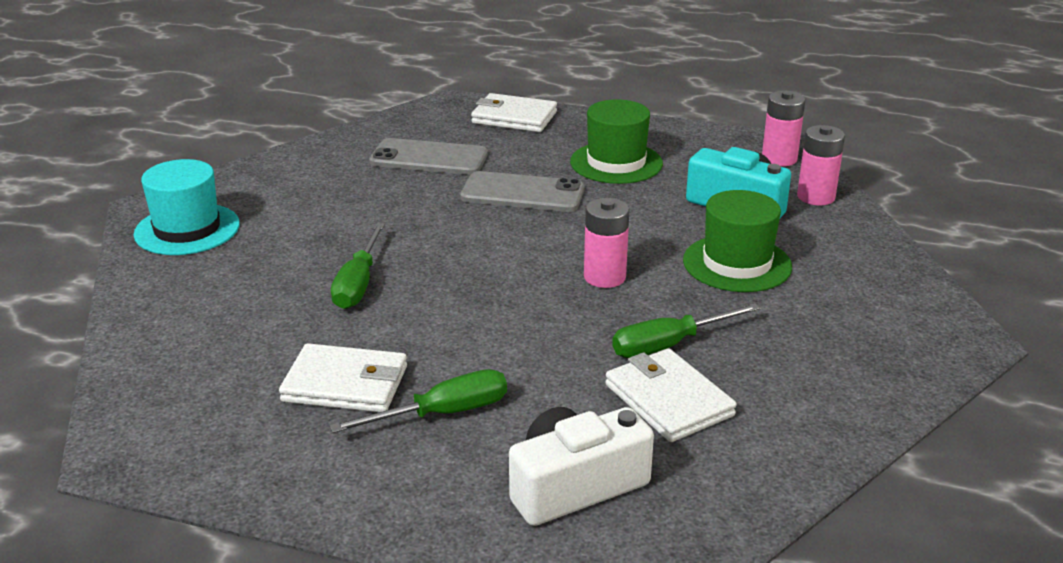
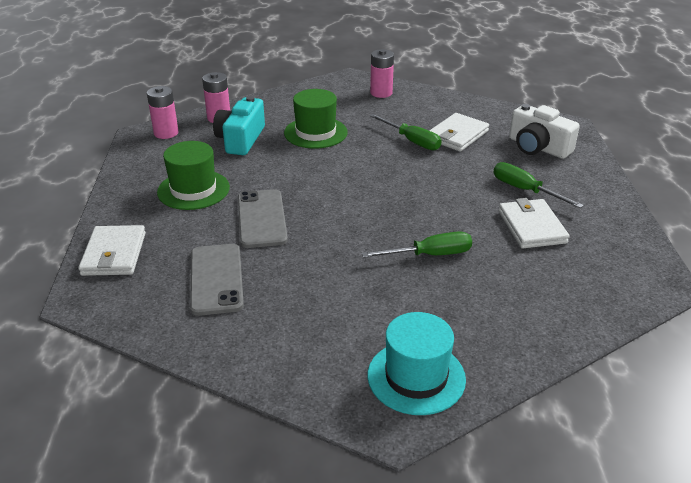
camera: 110 degrees left, 5 degrees up
(604, 277) = (357, 168): pink battery -> pink battery (381, 93)

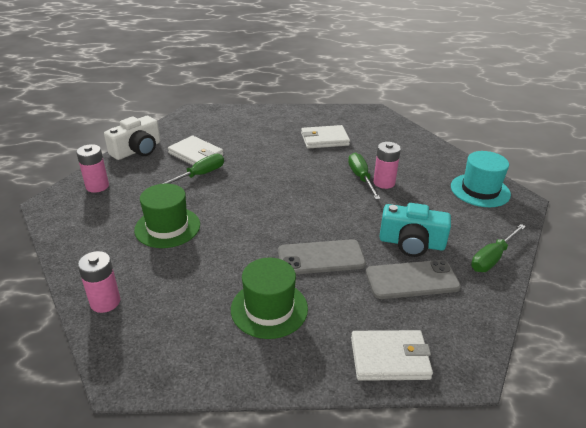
camera: 90 degrees left, 0 degrees up
(166, 133) = (128, 350): pink battery -> pink battery (384, 182)
(241, 139) = (166, 279): turquoise camera -> turquoise camera (411, 243)
(525, 190) = (281, 136): green screwdriver -> green screwdriver (492, 258)
(538, 147) = (223, 125): white camera -> white camera (137, 150)

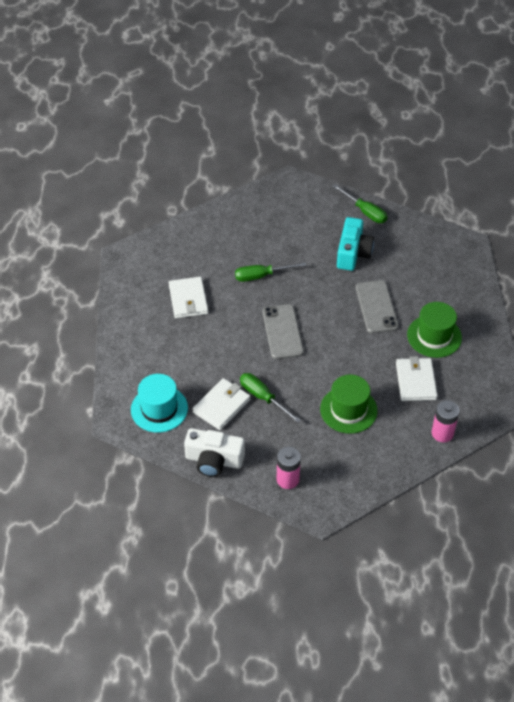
camera: 90 degrees left, 15 degrees up
(137, 150) = (214, 460): white camera -> white camera turned 150 degrees clockwise
(384, 182) = (268, 261): pink battery -> none
(390, 358) = (466, 277): white wallet -> white wallet (415, 381)
(412, 280) = (394, 258): grey phone -> grey phone (282, 332)
(480, 190) = (277, 201): turquoise hat -> turquoise hat (159, 409)

